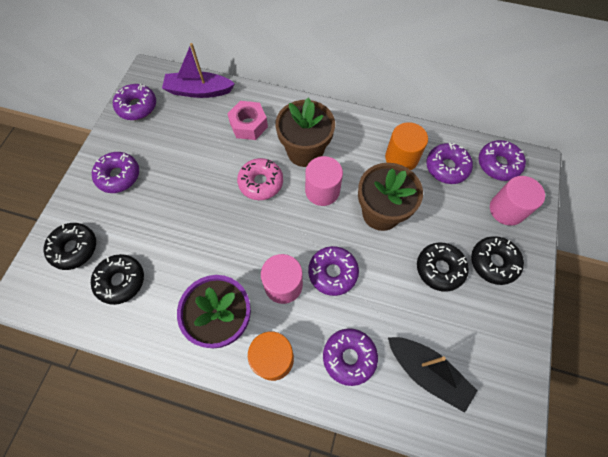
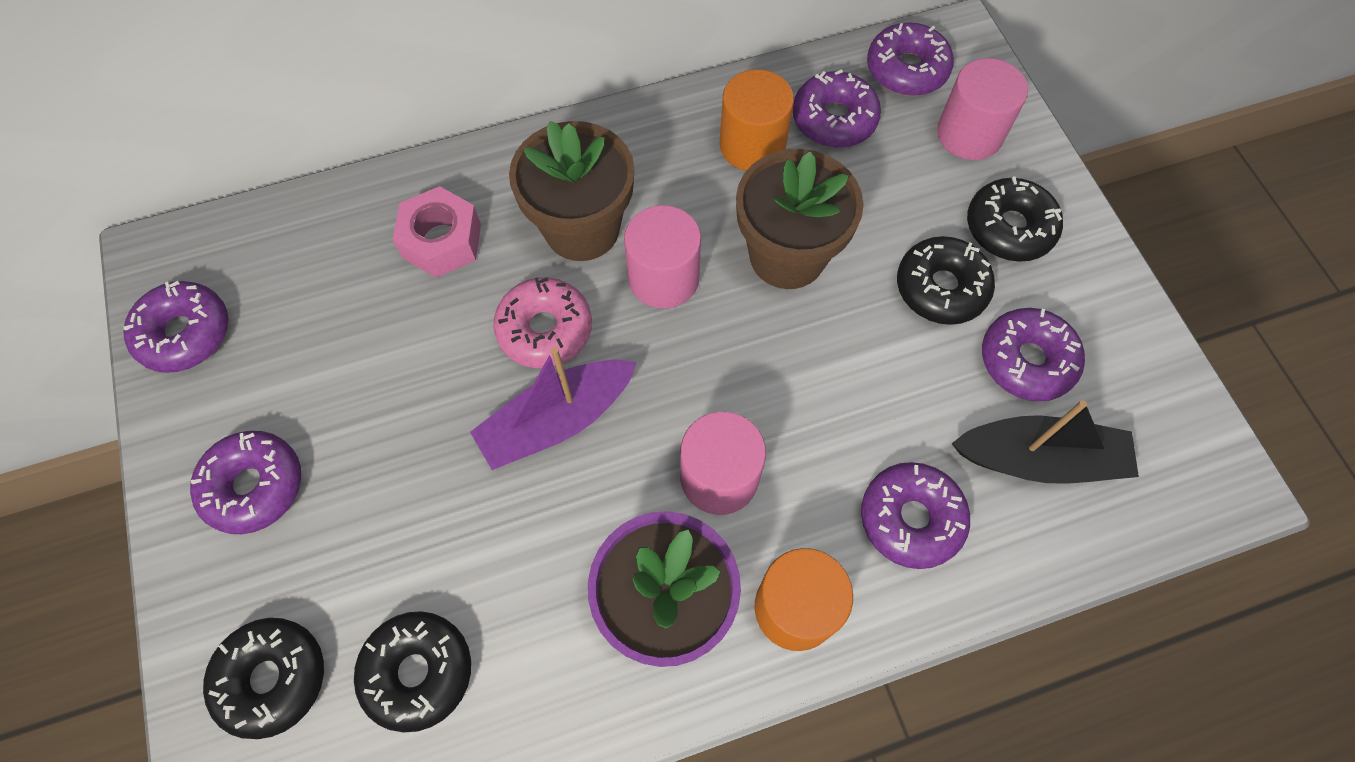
camera: 35 degrees left, 0 degrees up
(198, 91) = (292, 233): purple boat -> purple boat (557, 421)
(332, 273) = (784, 402): purple donut -> purple donut (1026, 360)

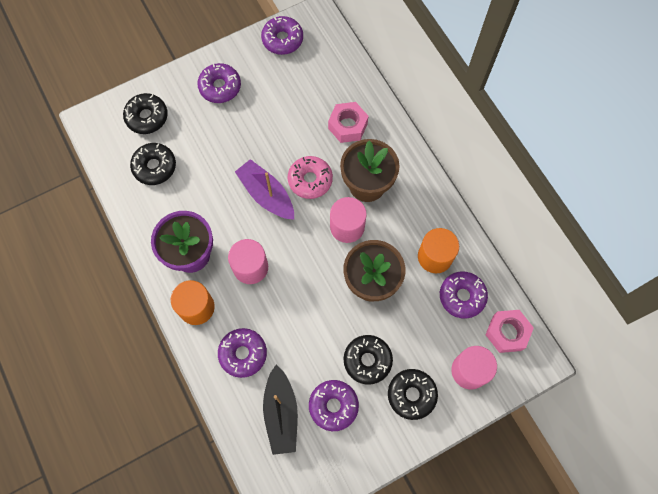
camera: 80 degrees right, 5 degrees up
(906, 69) = (507, 333): purple donut -> pink nut

